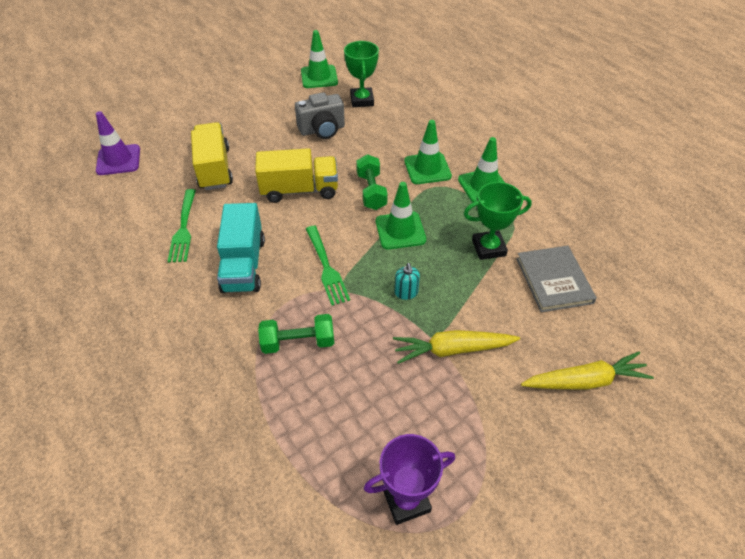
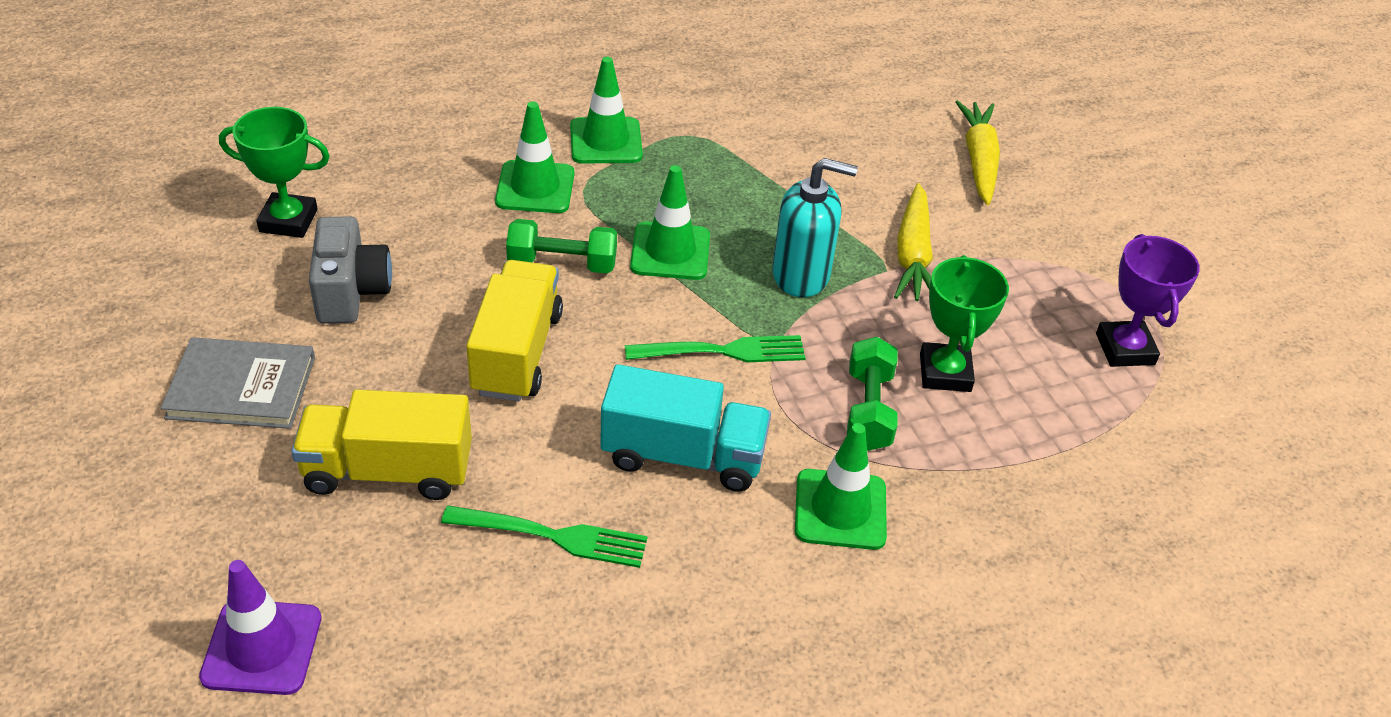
camera: 80 degrees left, 5 degrees down
(319, 77) = (160, 264): green traffic cone -> green traffic cone (840, 509)
(406, 293) = (801, 275): turquoise soap dispenser -> turquoise soap dispenser, size x1.97
(488, 248) = (739, 173): green trophy -> green trophy (945, 372)
(554, 280) = (817, 134): grey book -> grey book (241, 387)

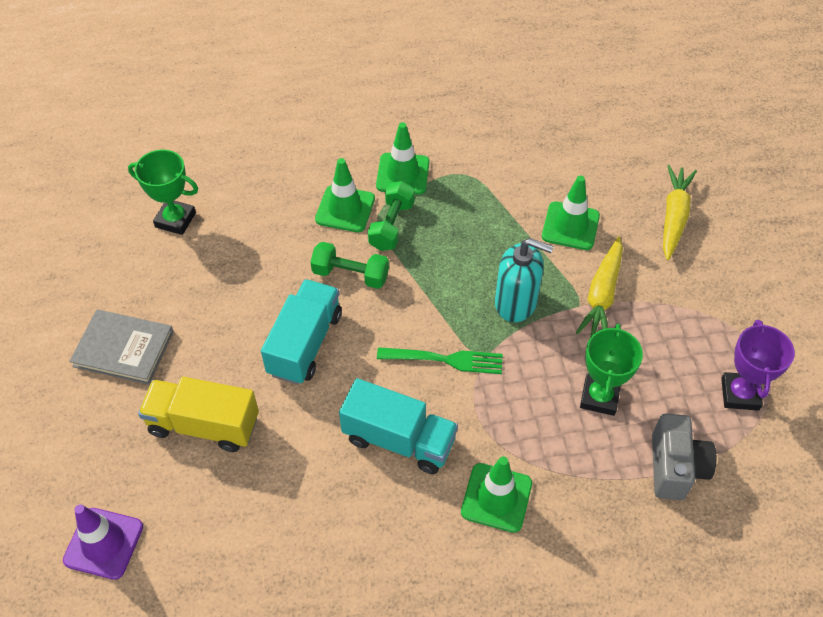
camera: 15 degrees right, 10 degrees up
(351, 292) = (206, 282): grey camera -> grey camera (675, 467)
(517, 353) = (305, 344): yellow truck -> turquoise truck
(553, 536) = (299, 490): green fork -> none
(670, 251) = (427, 273): green traffic cone -> green traffic cone (570, 226)
(868, 410) = (536, 420): green dumbbell -> green dumbbell (392, 225)

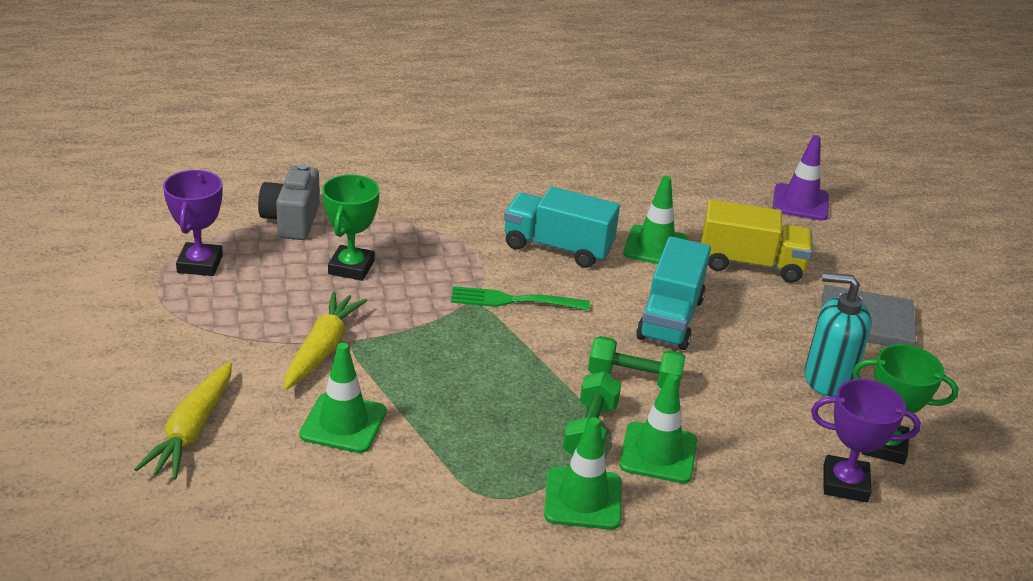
camera: 175 degrees right, 20 degrees down
(219, 189) = (845, 484): none -> purple trophy
(496, 497) = (465, 211): green traffic cone -> green traffic cone (655, 247)
(516, 303) = (429, 345): turquoise soap dispenser -> turquoise soap dispenser (827, 378)

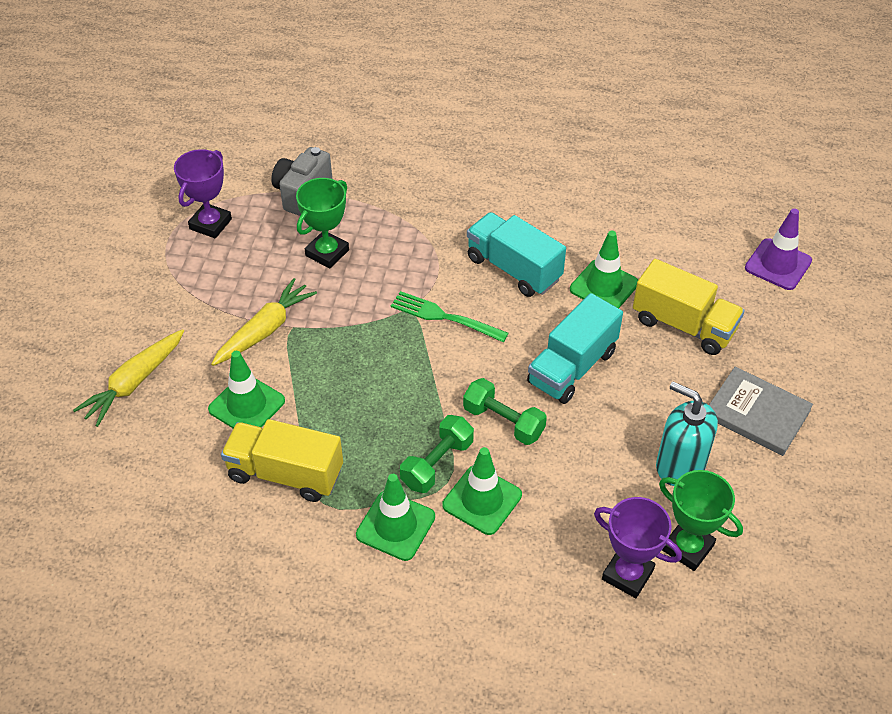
camera: 25 degrees right, 15 degrees up
(429, 479) = (285, 474): none -> yellow truck

